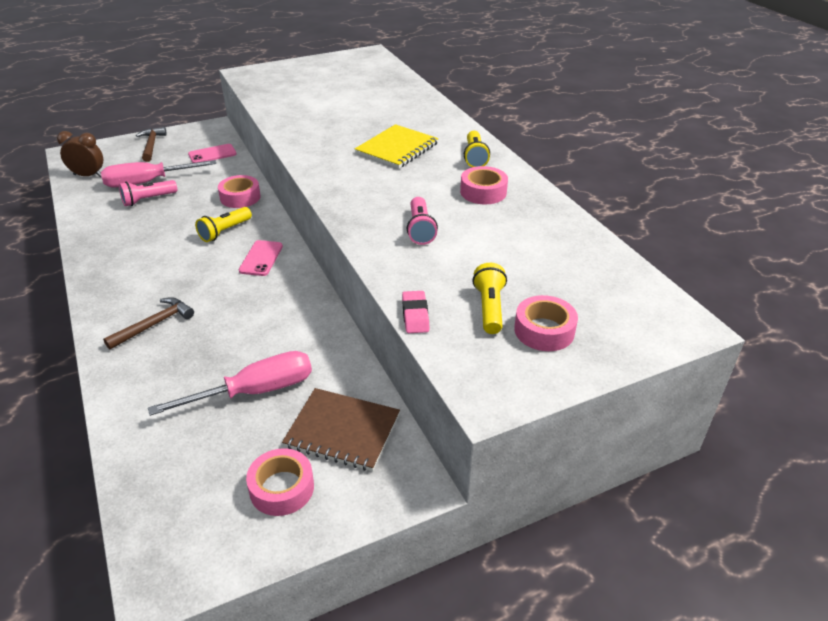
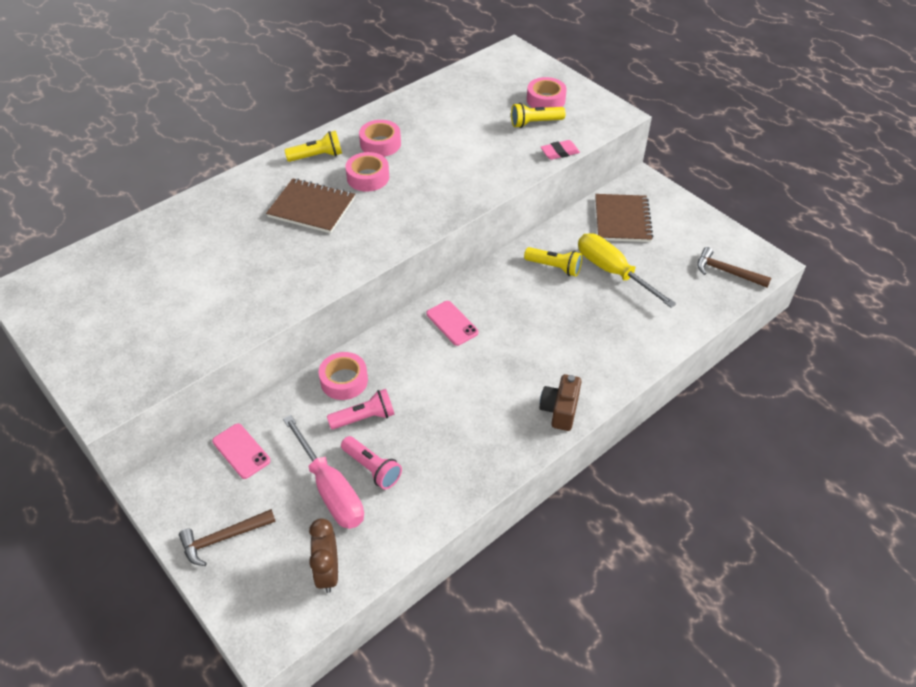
camera: 105 degrees left, 10 degrees up
(109, 301) = (560, 410): none -> brown camera
(154, 324) = (574, 361): brown hammer -> brown hammer (727, 272)
(224, 231) = (416, 368): yellow flashlight -> yellow flashlight (554, 267)
(255, 391) = (612, 272): pink screwdriver -> yellow screwdriver
(261, 258) = (452, 323): pink phone -> pink phone turned 60 degrees clockwise
(282, 488) = (680, 234): pink tape -> pink tape (368, 177)
(397, 148) = (311, 208): yellow notebook -> brown notebook
(420, 229) = (453, 168): pink flashlight -> pink flashlight (364, 418)

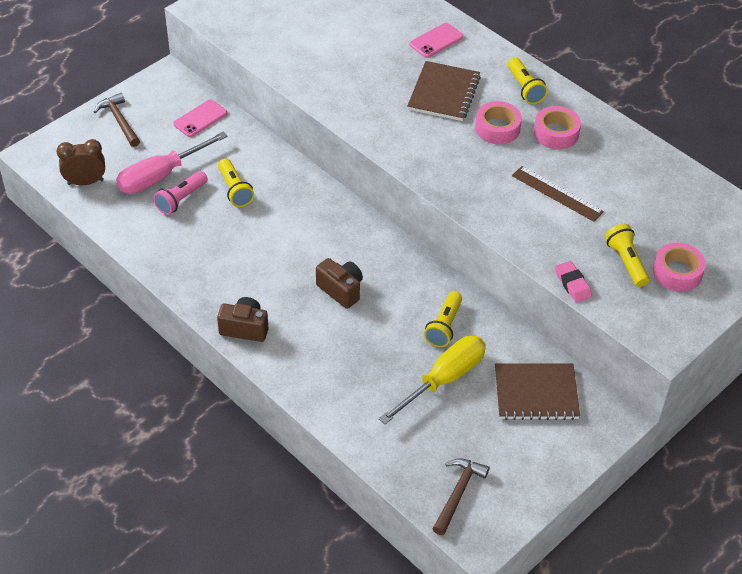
camera: 85 degrees right, 0 degrees up
(344, 380) = (276, 173): pink tape -> none
(364, 418) = (235, 190): pink flashlight -> yellow flashlight
(452, 323) = (353, 244): pink phone -> pink phone (436, 41)
(455, 150) = (557, 193): none -> brown ruler
(511, 334) = (341, 290): none -> brown camera

